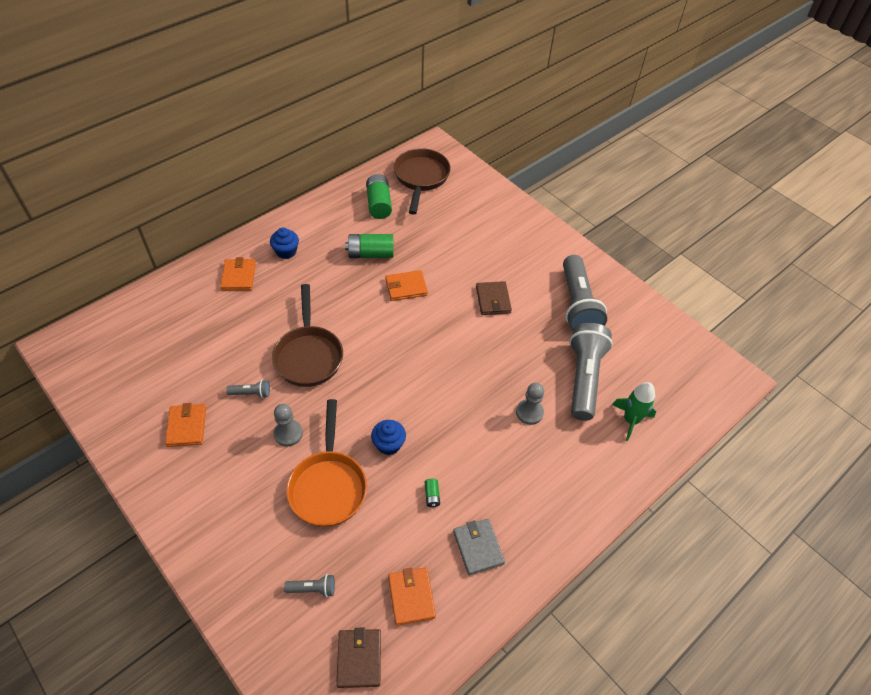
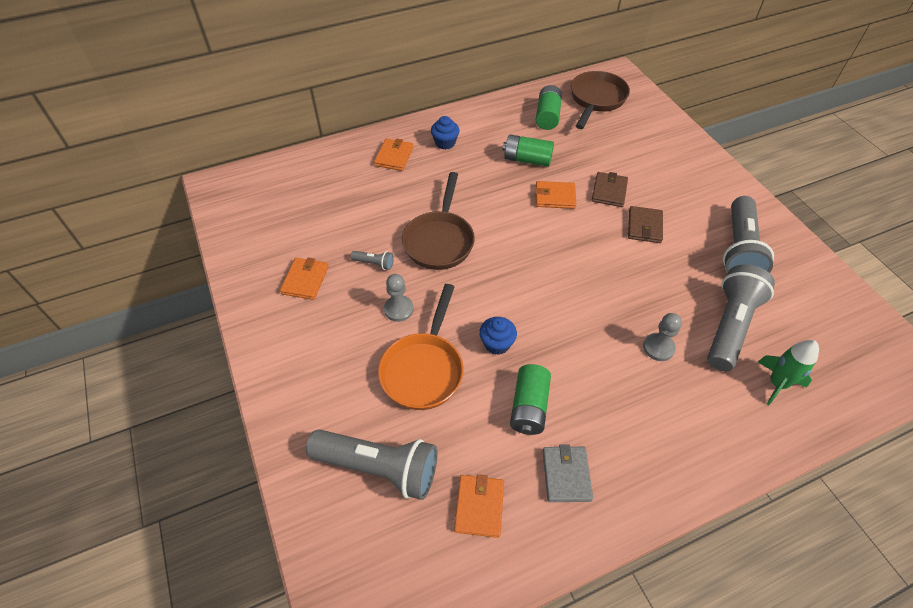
camera: 20 degrees right, 0 degrees up
(313, 589) = (379, 468): grey flashlight -> grey flashlight, size x2.40
(359, 659) = (406, 556): brown wallet -> brown wallet (609, 191)
(432, 496) = (529, 407): green battery -> green battery, size x2.20

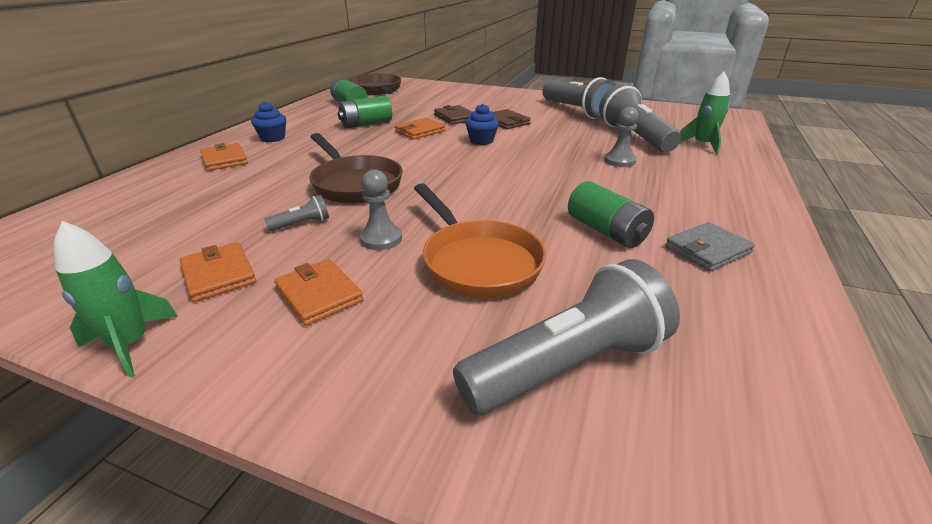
camera: 45 degrees left, 20 degrees down
(243, 304) = (130, 344): none -> green rocket
(479, 507) = (702, 317): orange wallet -> orange wallet (319, 294)
(497, 344) = (513, 212): blue cupcake -> blue cupcake (481, 141)
(566, 475) = (707, 250): grey wallet -> grey wallet turned 75 degrees counterclockwise

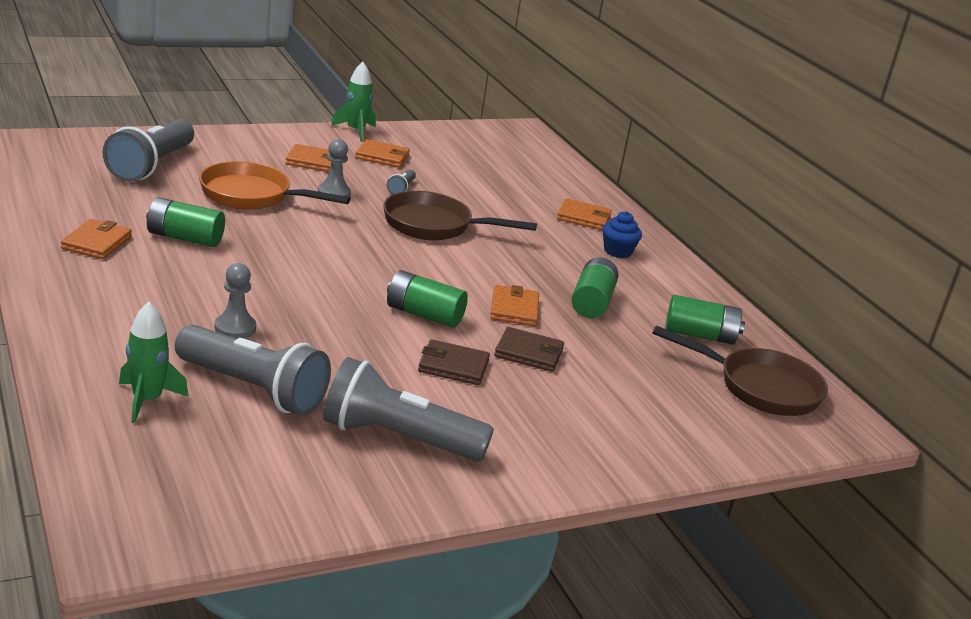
camera: 130 degrees right, 5 degrees down
(481, 141) = (424, 315): blue cupcake -> green battery
(707, 250) = (97, 243): grey wallet -> orange wallet

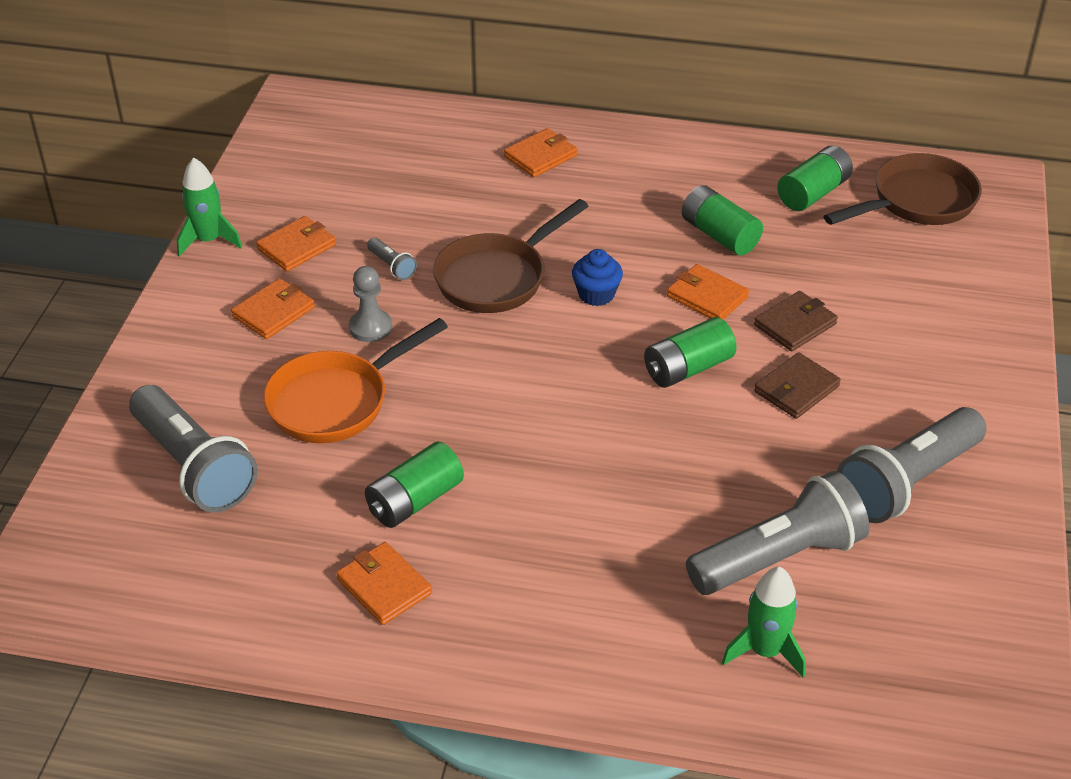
camera: 50 degrees left, 15 degrees up
(235, 328) = (648, 529): grey pawn -> none
(617, 251) = (626, 167): blue cupcake -> blue cupcake (596, 294)

